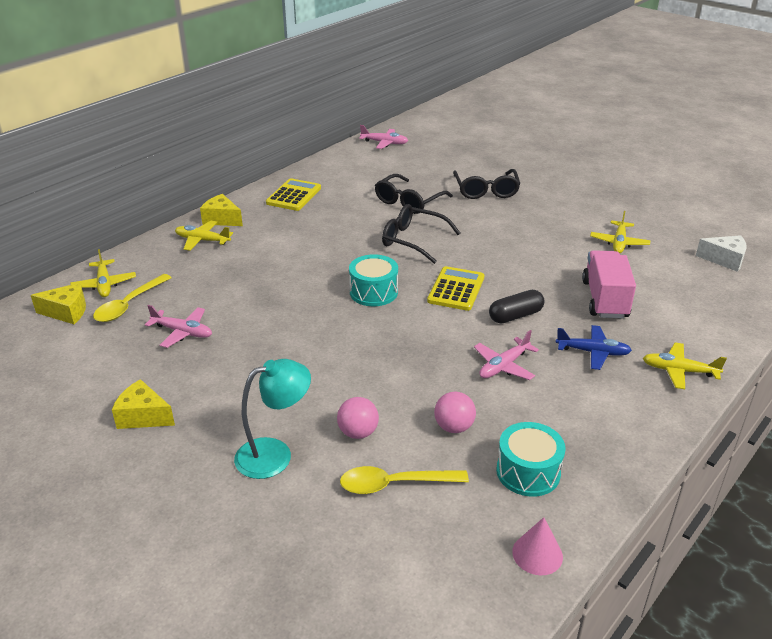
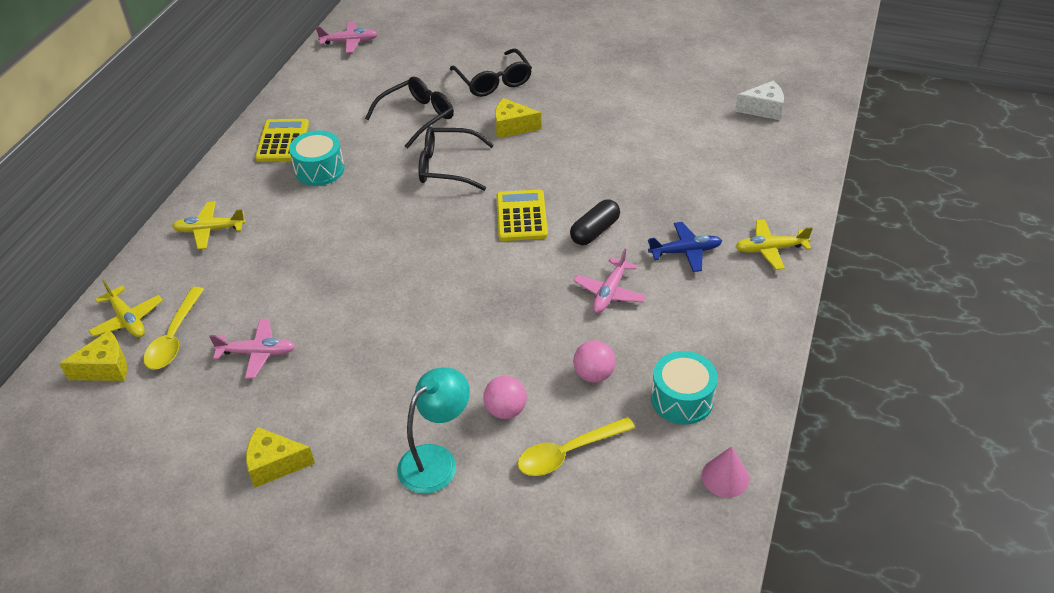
camera: 20 degrees left, 10 degrees up
(222, 219) = (216, 195): yellow cheese -> yellow cheese (512, 127)
(373, 292) = (438, 243): turquoise drum -> turquoise drum (319, 169)
(408, 202) = (417, 117): black glasses -> black glasses turned 150 degrees counterclockwise
(605, 299) = (671, 187): pink truck -> none
(619, 243) = (657, 115): yellow plane -> none

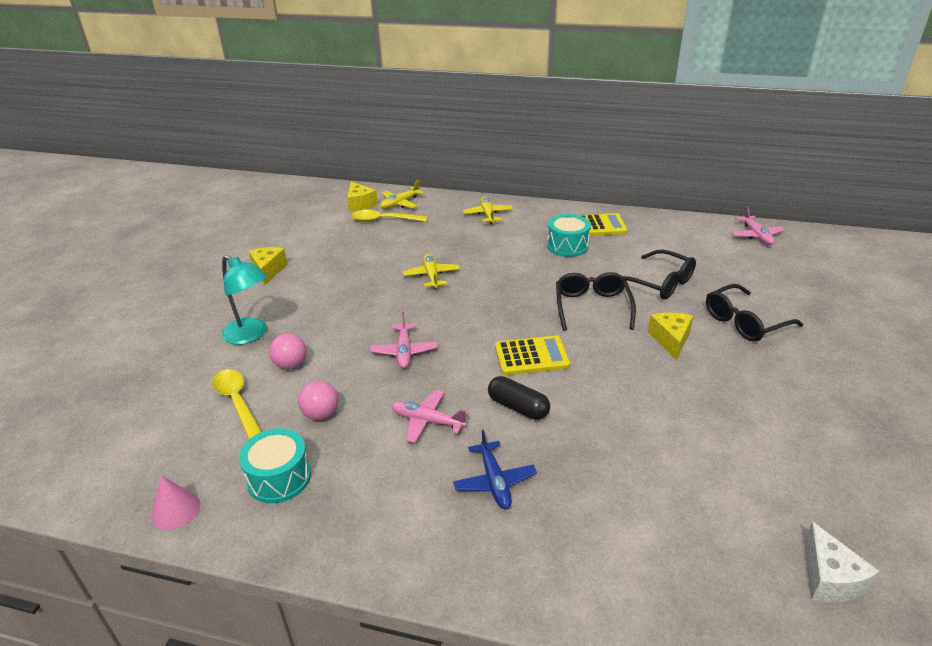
camera: 85 degrees right, 10 degrees down
(257, 353) = (367, 250): pink plane -> pink plane (404, 351)
(770, 249) = (508, 568): yellow plane -> yellow plane (431, 276)

